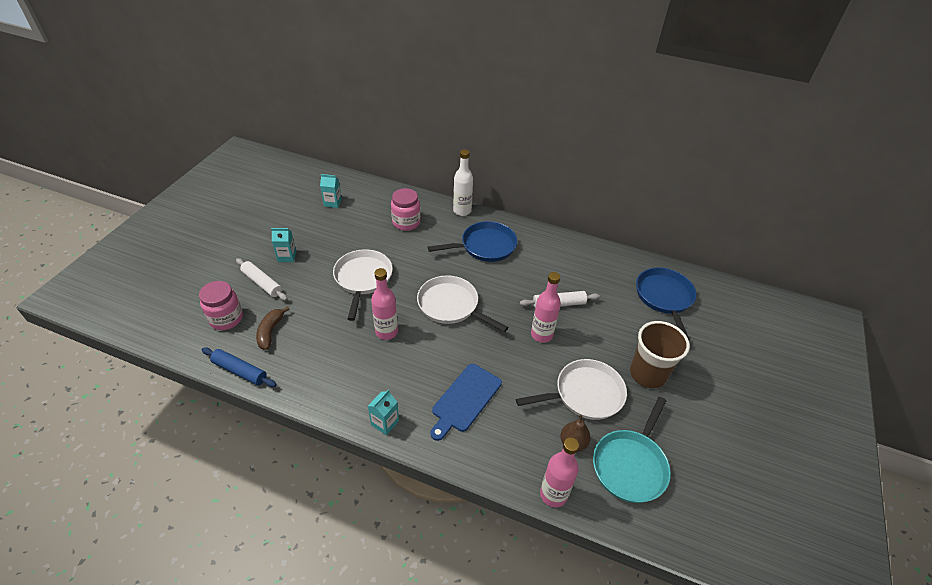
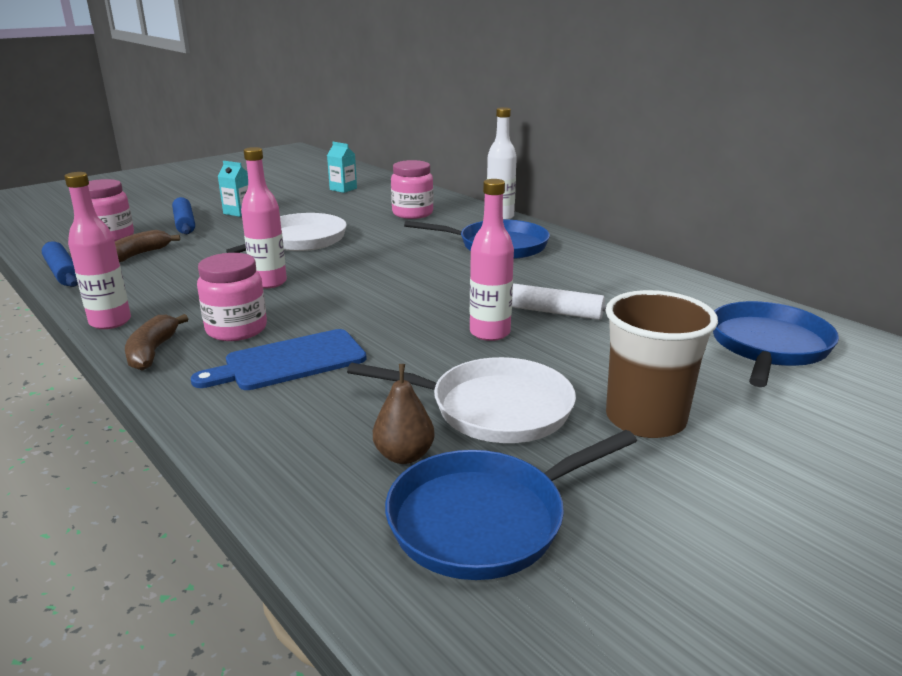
camera: 30 degrees right, 20 degrees down
(262, 283) = (184, 223): white rolling pin -> blue rolling pin
(385, 423) = (152, 352): turquoise carton -> brown banana
(411, 384) = (236, 329): none -> pink jar
(451, 305) = (384, 281): white pan -> none
(553, 494) = (291, 504): pink bottle -> pink bottle (110, 322)
(630, 465) = (485, 519): turquoise pan -> blue pan

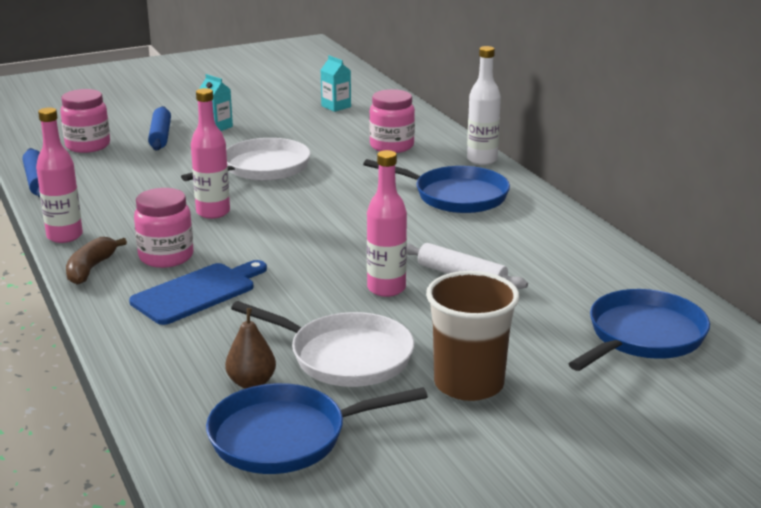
camera: 15 degrees right, 0 degrees up
(139, 254) = (108, 168): brown banana -> none
(289, 361) = (198, 292): blue cutting board -> blue cutting board turned 150 degrees clockwise

